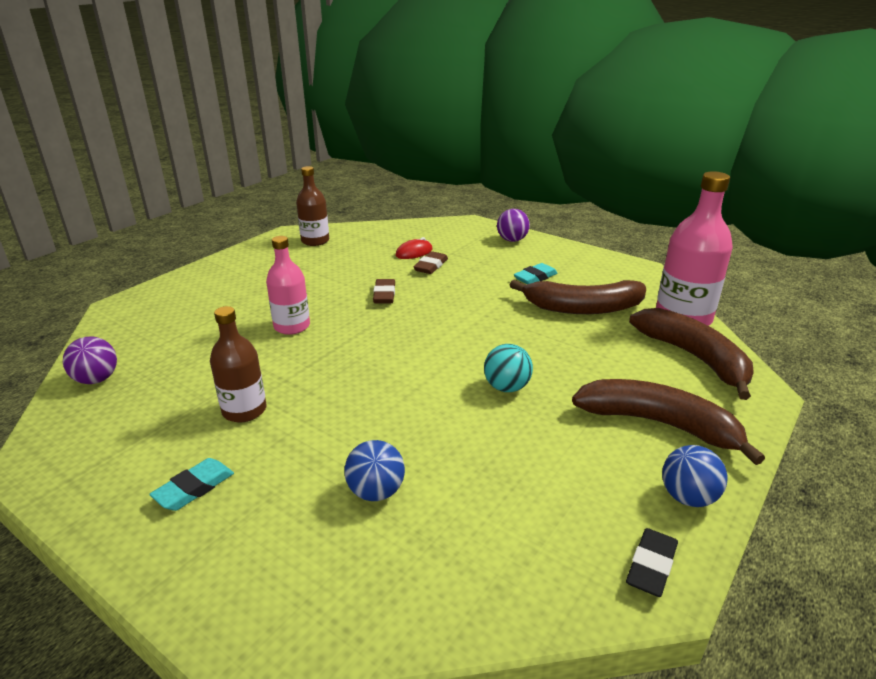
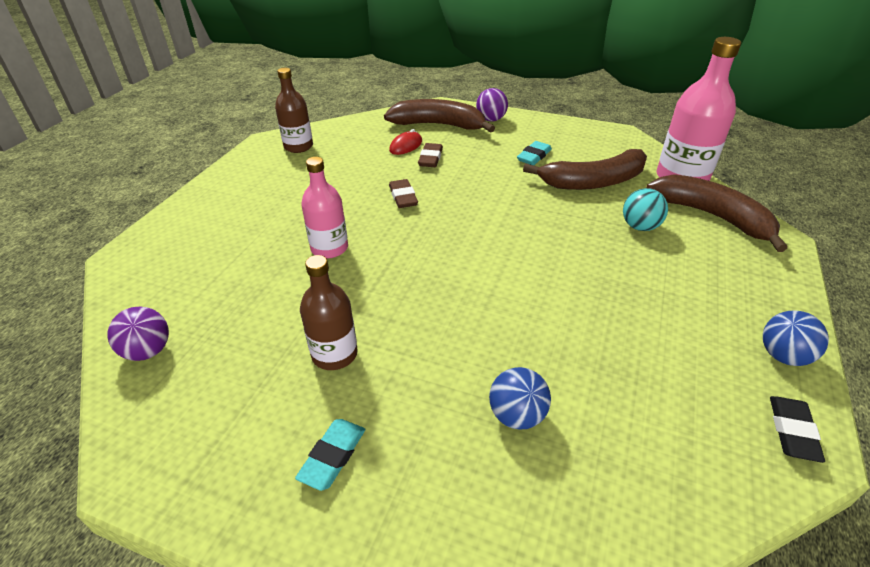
camera: 15 degrees left, 10 degrees up
(506, 387) = (573, 277): turquoise ball -> turquoise ball (640, 226)
(659, 424) = (721, 288): brown banana -> brown banana (438, 125)

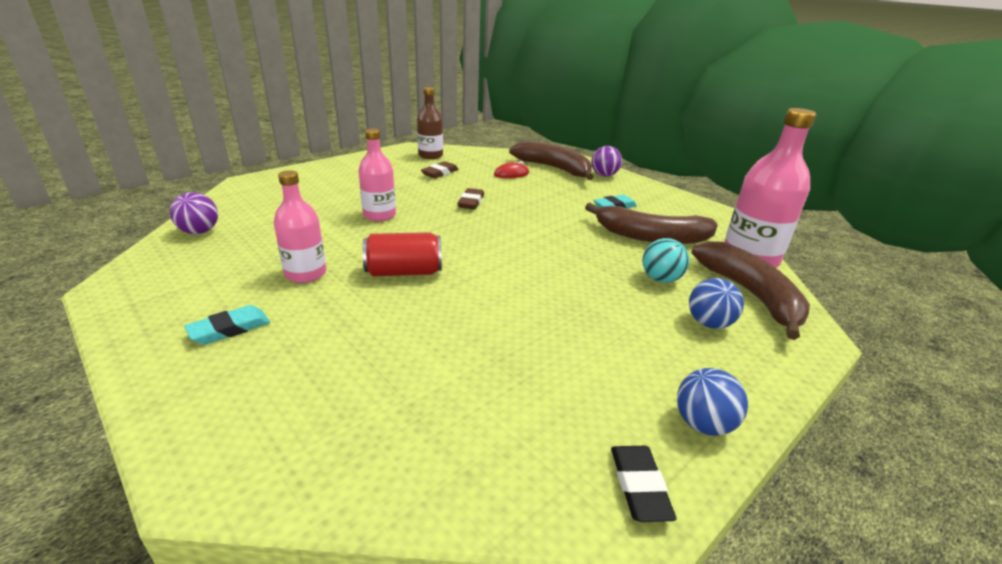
camera: 25 degrees right, 10 degrees down
(334, 354) = (306, 274): brown bottle -> pink bottle
(428, 310) = (404, 272): none -> red can
(430, 158) = (522, 186): brown eraser -> brown eraser (440, 173)
(517, 415) = (388, 361): blue ball -> blue ball (709, 323)
(792, 431) = (639, 486): black eraser -> black eraser turned 45 degrees counterclockwise

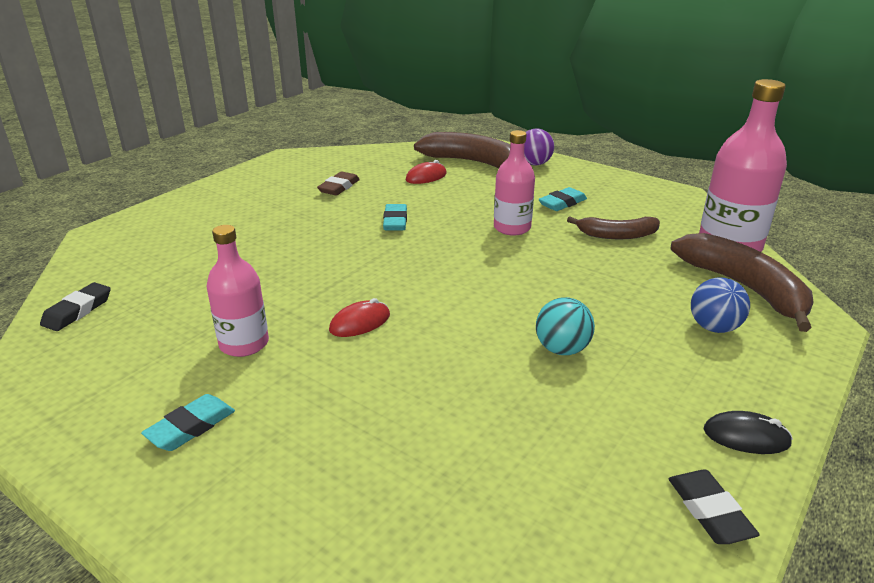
camera: 10 degrees left, 0 degrees up
(199, 231) = (77, 311): purple ball -> black eraser
(379, 215) = (293, 254): pink bottle -> pink bottle (512, 228)
(404, 272) = (360, 323): red can -> red mouse
(430, 155) = (316, 164): brown bottle -> none
(471, 202) = (395, 221): brown eraser -> turquoise eraser
(651, 237) = (617, 235): brown banana -> brown banana, size x0.61
(660, 279) = (646, 285): turquoise ball -> turquoise ball (562, 349)
(703, 424) = (746, 437): blue ball -> black mouse

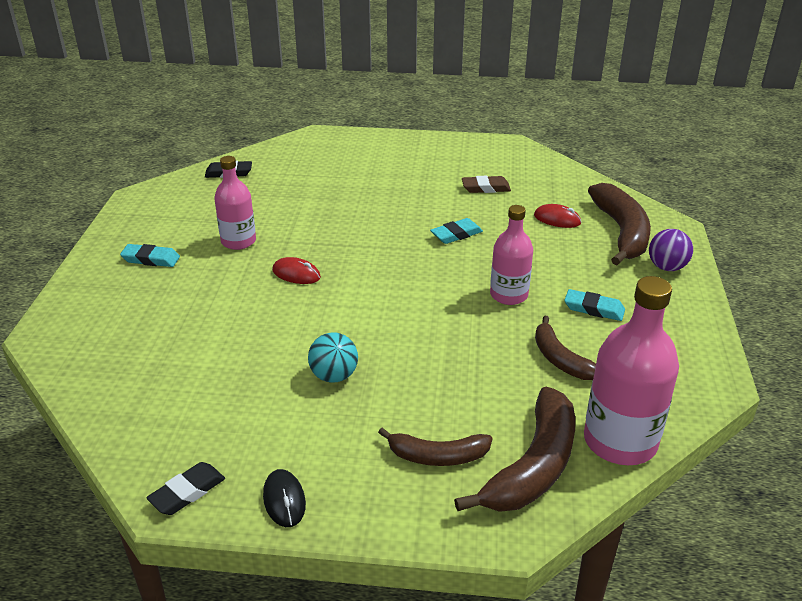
camera: 60 degrees right, 5 degrees up
(714, 327) = (437, 456): blue ball -> brown banana

